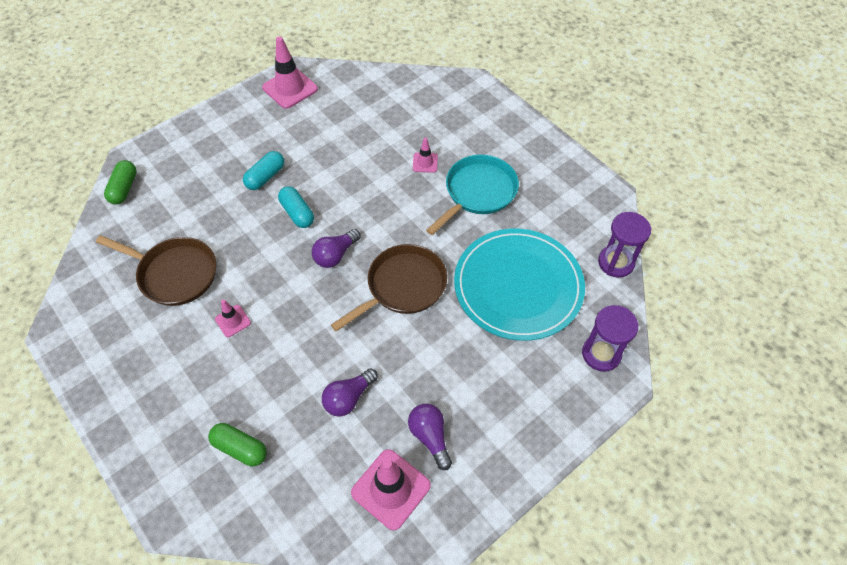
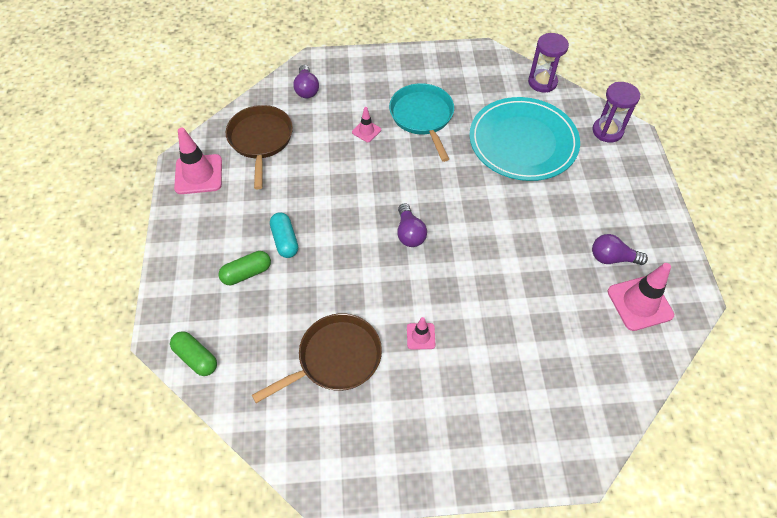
camera: 55 degrees left, 0 degrees up
(240, 448) = (547, 387): green capsule -> green capsule (247, 273)
(297, 213) = (345, 237): turquoise capsule -> none
(348, 398) = (548, 291): purple light bulb -> purple light bulb (306, 89)
(403, 286) = (473, 206): brown pan -> brown pan (261, 140)

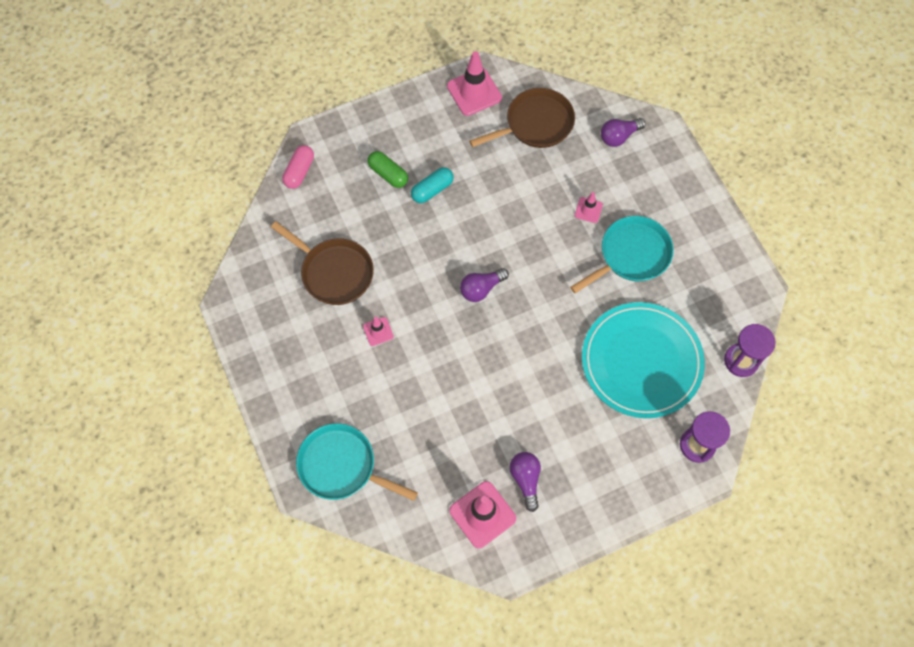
camera: 70 degrees right, 10 degrees up
(196, 358) = (299, 171): green capsule -> pink capsule
(562, 418) = (341, 466): none -> turquoise pan

